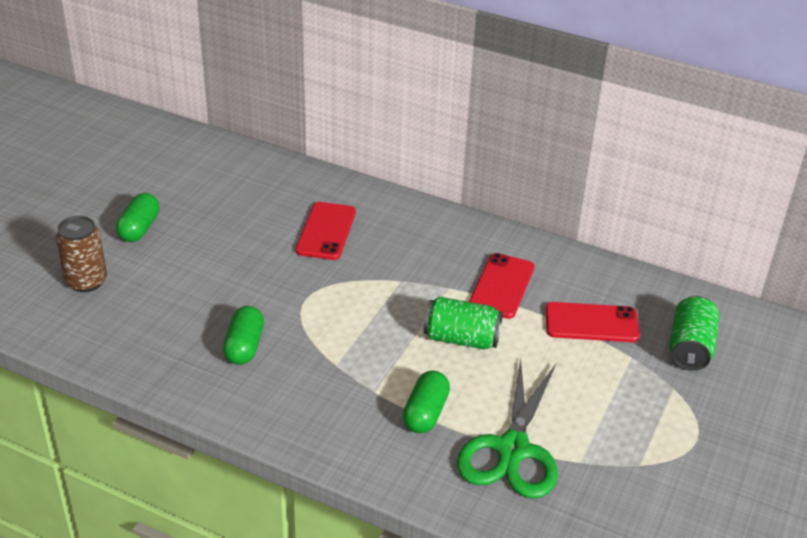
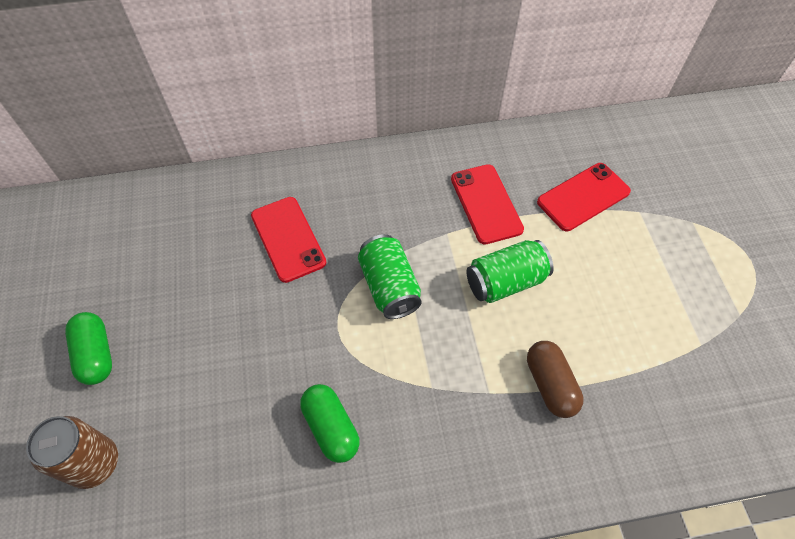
camera: 35 degrees left, 20 degrees up
(425, 413) = (550, 384): green capsule -> brown capsule
(512, 449) = (647, 371): green scissors -> none
(690, 347) = (668, 174): green can -> green can (389, 286)

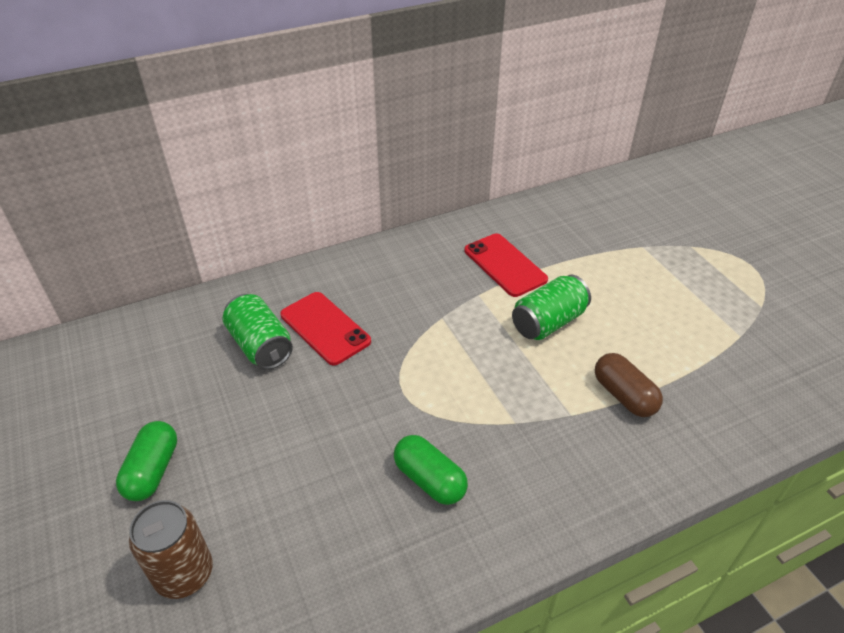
camera: 15 degrees left, 15 degrees down
(96, 354) = (153, 471): green capsule -> green capsule turned 45 degrees clockwise
(389, 286) = (441, 348): green can -> green can (260, 346)
(583, 197) = (589, 244): red phone -> none

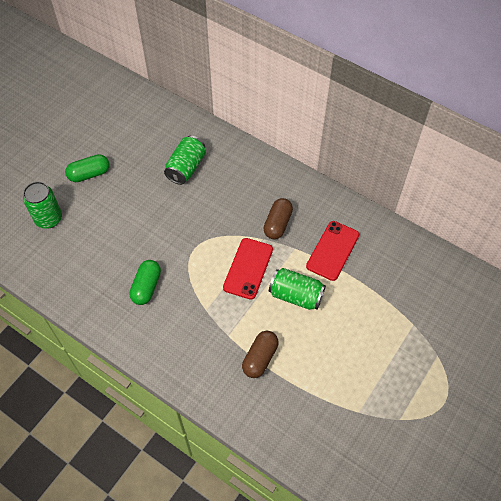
camera: 60 degrees right, 15 degrees up
(184, 573) = (48, 219): brown can -> green can
(325, 328) = (217, 188): red phone -> red phone (248, 268)
(430, 295) = (277, 224): none -> brown capsule

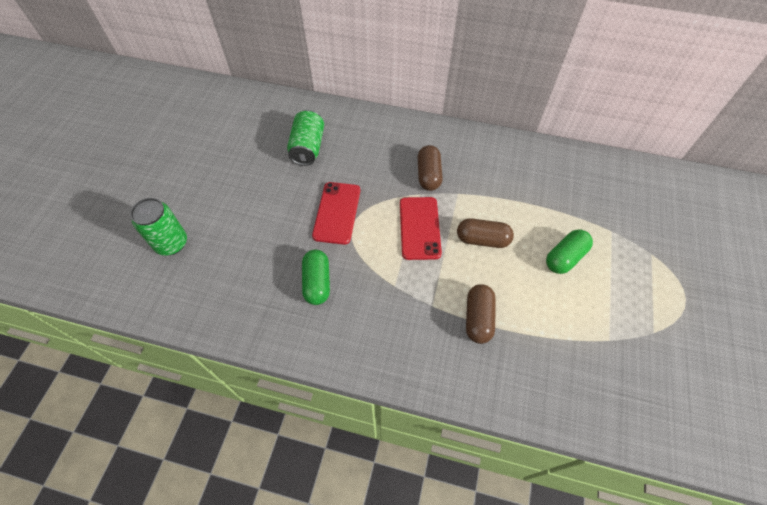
camera: 20 degrees left, 0 degrees up
(89, 174) = (202, 183): green capsule -> green capsule (565, 257)
(296, 295) = (482, 240): green can -> brown capsule
(332, 250) = (496, 184): red phone -> red phone (337, 213)

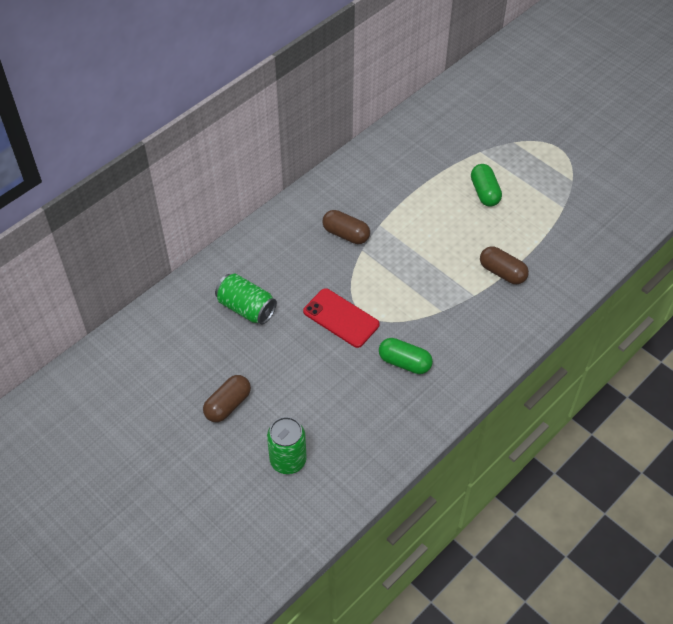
camera: 60 degrees left, 5 degrees down
(419, 228) = (397, 267): red phone -> none
(482, 240) = (436, 233): brown capsule -> brown capsule (228, 405)

